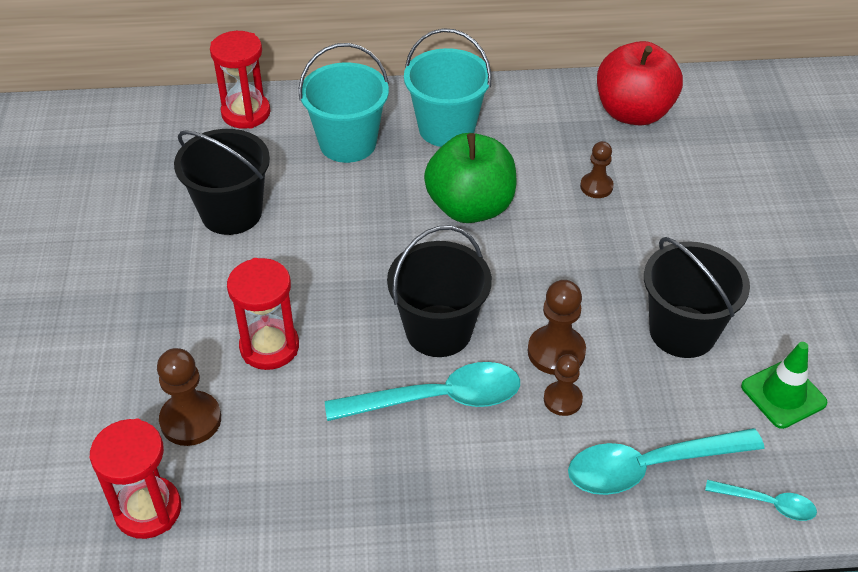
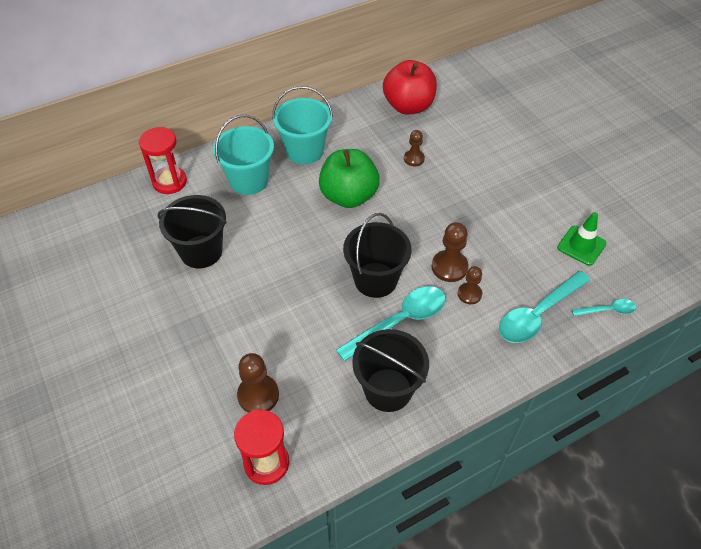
camera: 25 degrees left, 5 degrees up
(269, 347) = (279, 329): red hourglass -> none
(682, 331) = (510, 229): black bucket -> black bucket (388, 390)

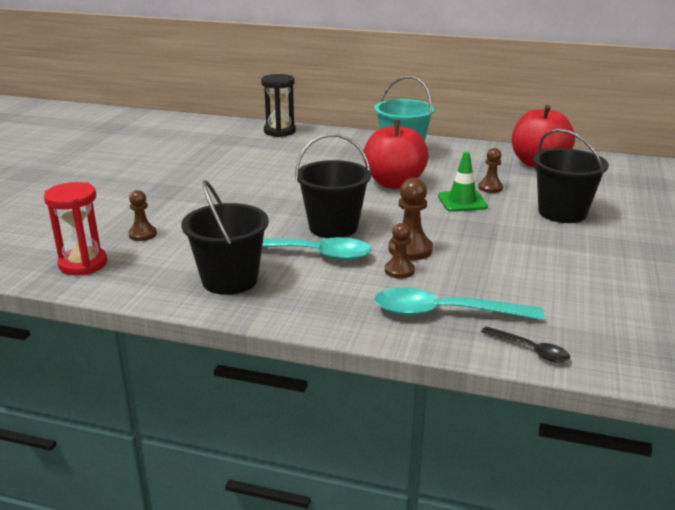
camera: 45 degrees right, 25 degrees down
(169, 182) = (279, 131): red hourglass -> black hourglass
(201, 251) = (239, 164): black bucket -> black bucket (562, 213)
(249, 180) = (333, 149): turquoise bucket -> none
(258, 395) = (142, 234): brown pawn -> brown pawn, size x0.65
(348, 196) = (394, 183): green apple -> red apple
(581, 245) = (578, 299): green traffic cone -> green traffic cone (462, 201)
(607, 310) = (530, 350): turquoise spoon -> black spoon

